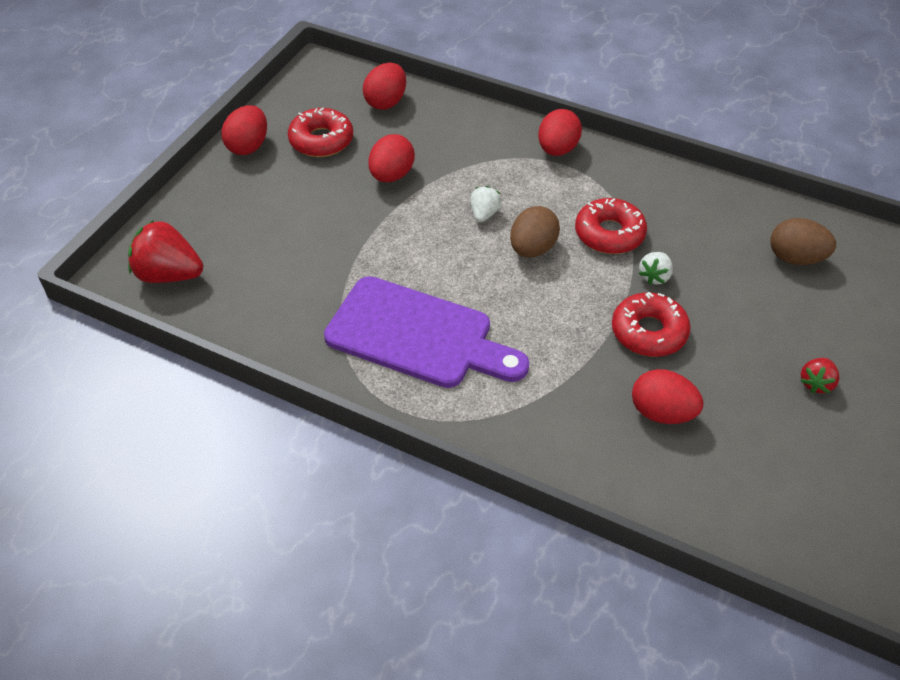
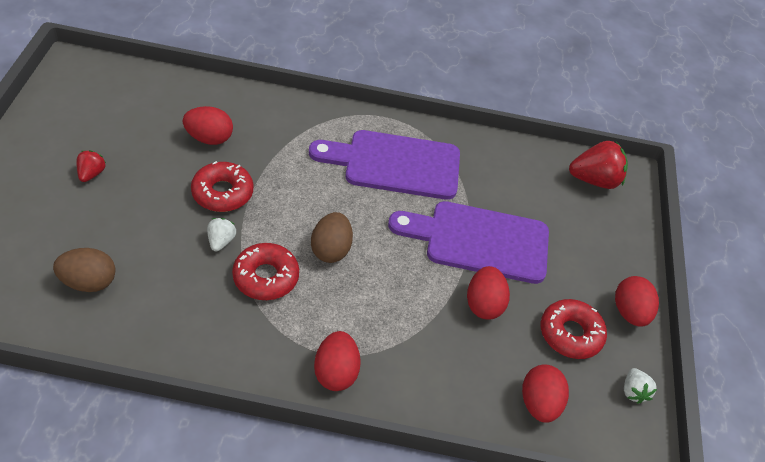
camera: 155 degrees right, 0 degrees up
(360, 231) = (479, 241): none -> purple cutting board
(484, 214) = (383, 277): white strawberry -> white strawberry (633, 391)

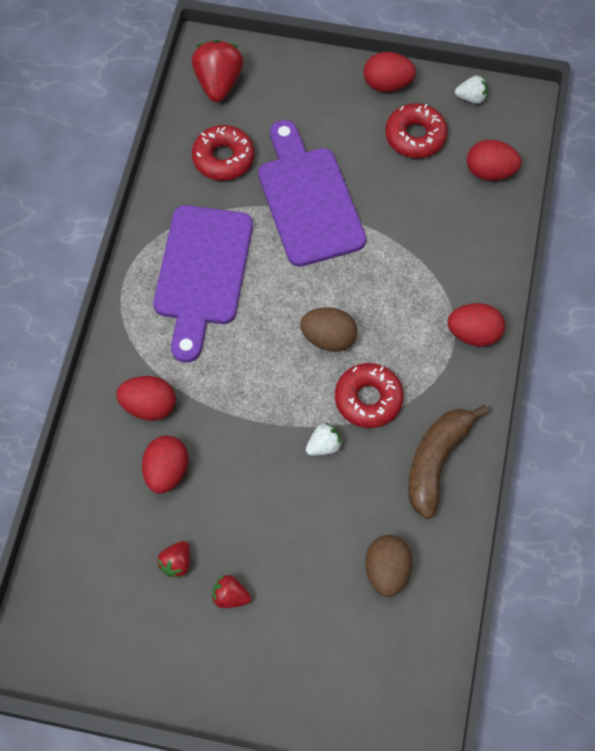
camera: 80 degrees left, 15 degrees up
(128, 142) = (176, 563): none -> red strawberry
(194, 329) = (436, 462): none -> brown banana
(221, 241) = (324, 446): white strawberry -> white strawberry turned 135 degrees clockwise
(222, 193) = (254, 450): red donut -> red donut (223, 158)
(479, 241) = (308, 200): purple cutting board -> purple cutting board turned 150 degrees clockwise
(483, 304) = (387, 204): red egg -> red egg (149, 406)

